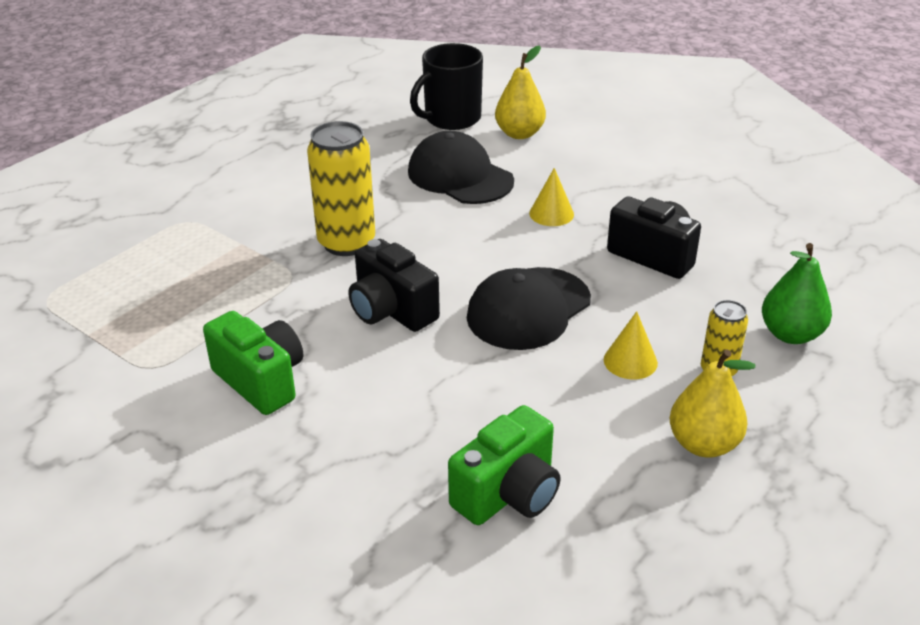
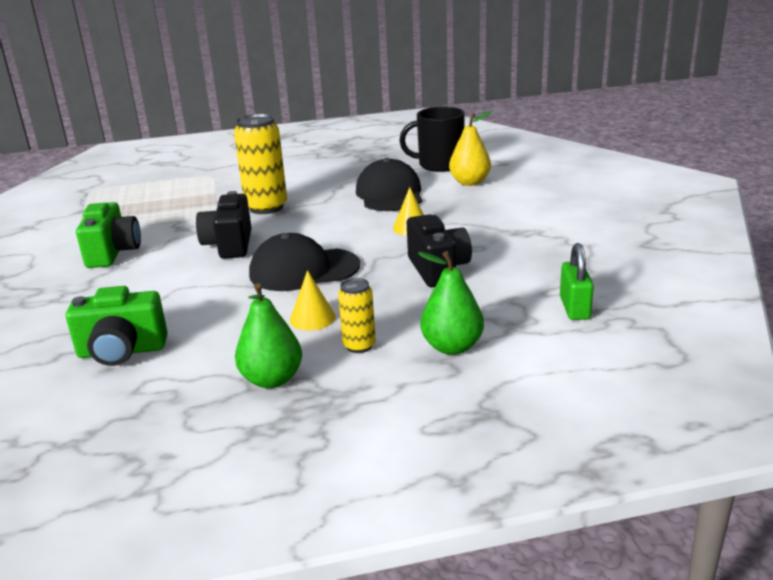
camera: 40 degrees right, 10 degrees down
(703, 444) = (272, 379): yellow pear -> green pear
(820, 251) = (574, 308): none -> green padlock

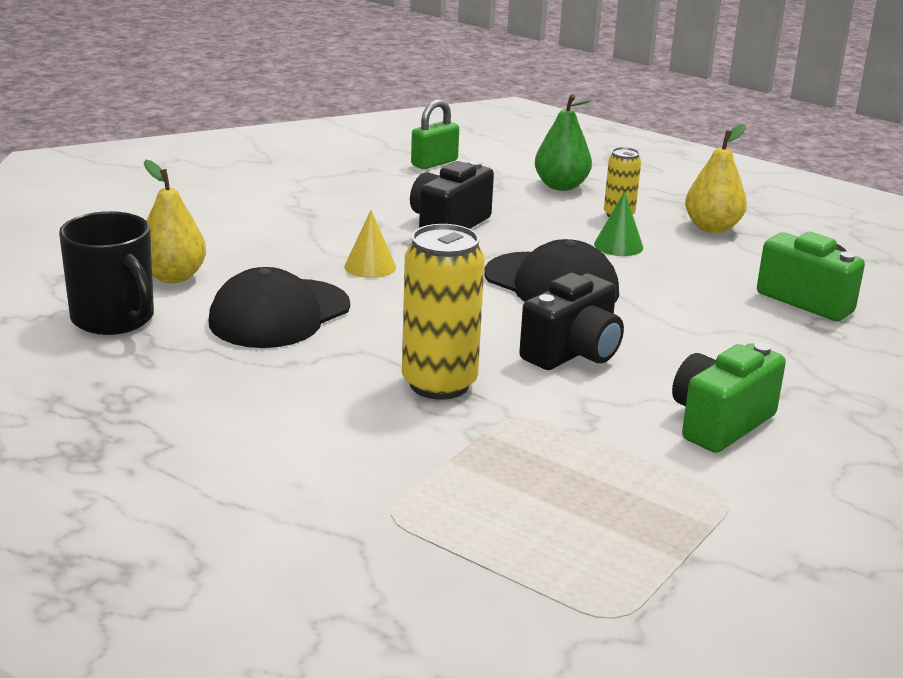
camera: 135 degrees left, 0 degrees up
(272, 379) = (712, 228): green pear -> yellow pear
(312, 318) = (618, 245): yellow cone -> green cone

